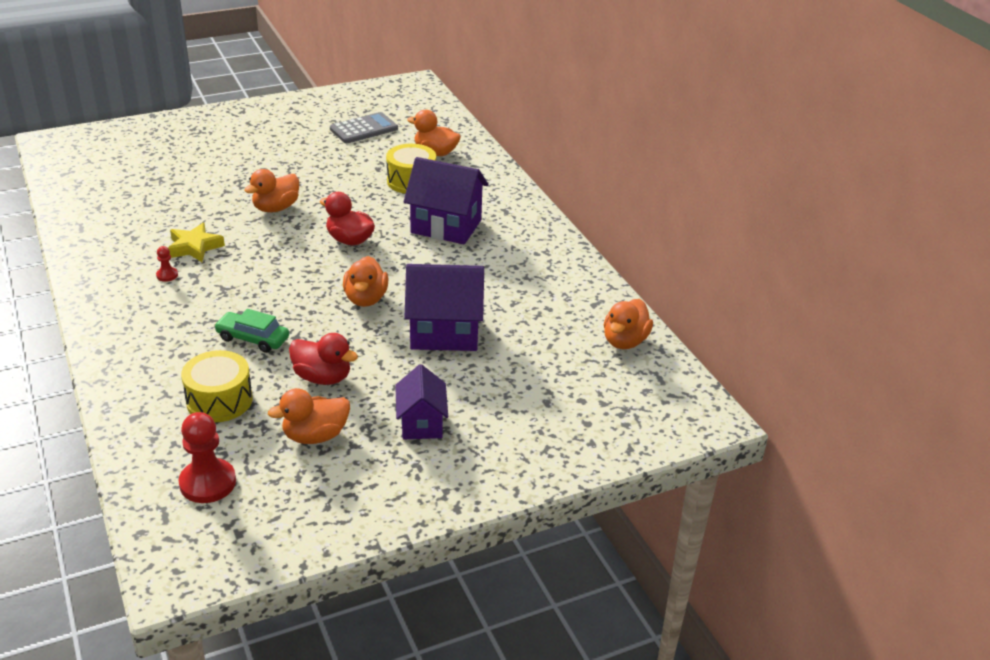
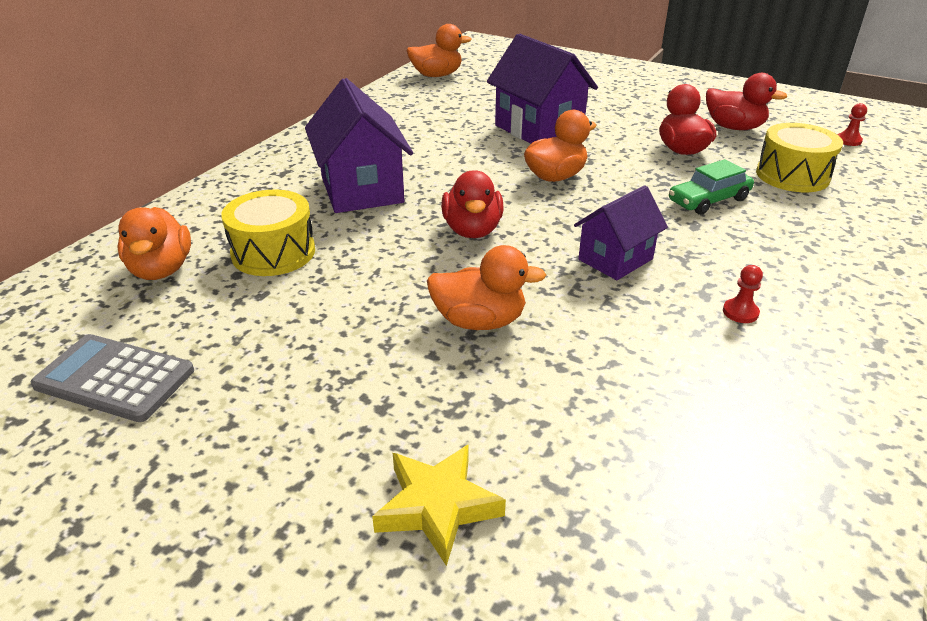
camera: 125 degrees left, 0 degrees up
(194, 247) = (662, 331): yellow star -> yellow star (437, 507)
(208, 483) = (848, 140): red pawn -> red pawn, size x0.48
(253, 338) = (708, 200): green car -> green car turned 75 degrees clockwise
(315, 436) = (734, 127): orange duck -> red duck
(421, 423) = (647, 103): purple house -> purple house (615, 259)

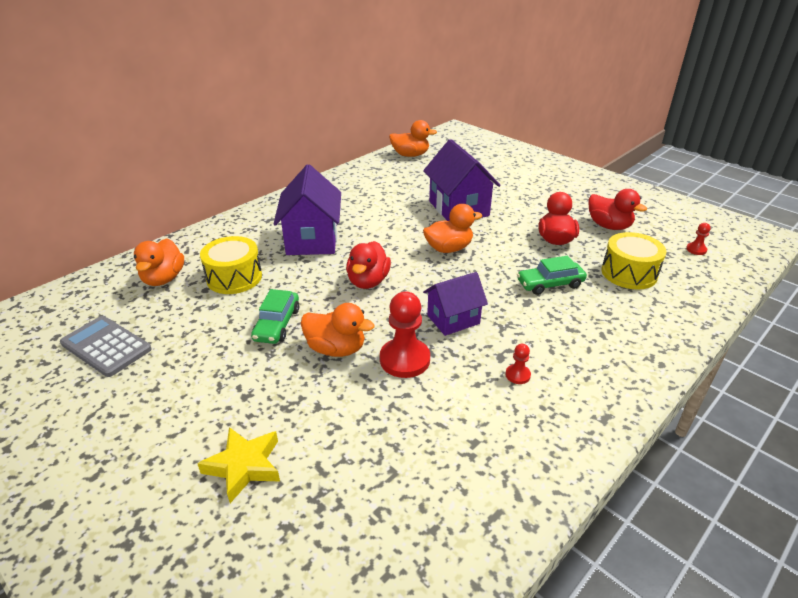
camera: 15 degrees right, 0 degrees up
(374, 303) = (277, 324): none -> green car
(583, 319) = (405, 359): none -> red pawn

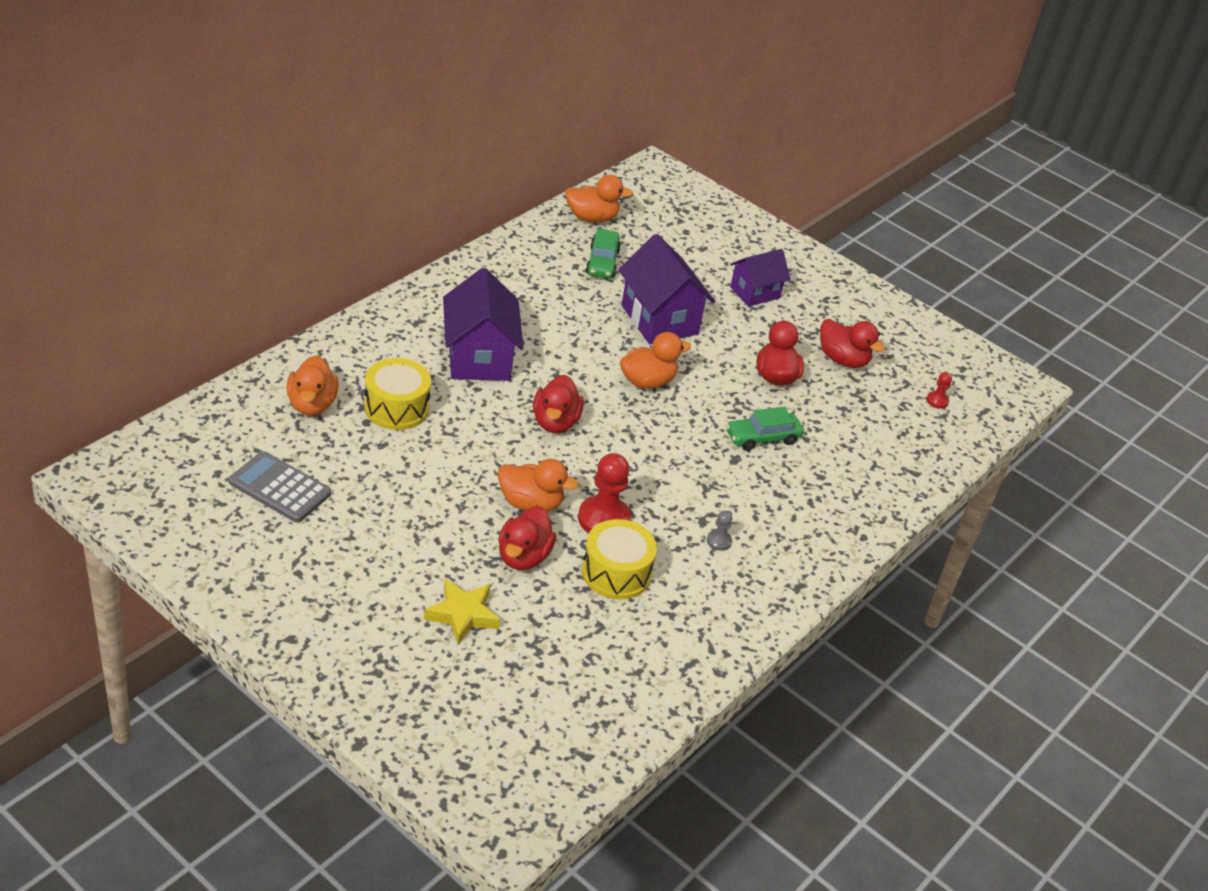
camera: 10 degrees left, 5 degrees up
(277, 324) = (461, 471): green car -> green car (602, 262)
(321, 400) = (523, 557): none -> red duck
(453, 319) = (653, 476): purple house -> purple house (755, 292)
(517, 375) = (719, 541): red pawn -> grey pawn
(629, 273) = (853, 428): yellow drum -> yellow drum (616, 573)

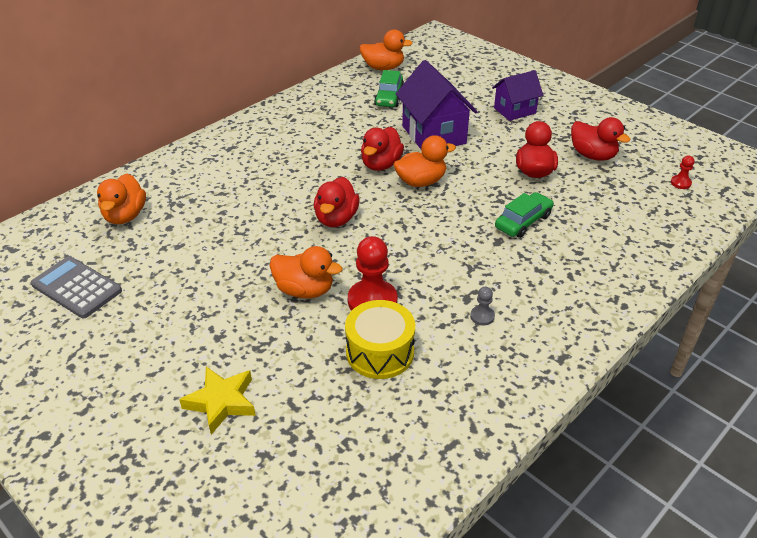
camera: 10 degrees right, 0 degrees up
(396, 408) = (198, 214): yellow drum -> none
(479, 358) = (277, 171): purple house -> none
(523, 557) = (291, 340): red duck -> red duck (381, 164)
(762, 437) = (523, 221): green car -> green car turned 150 degrees clockwise

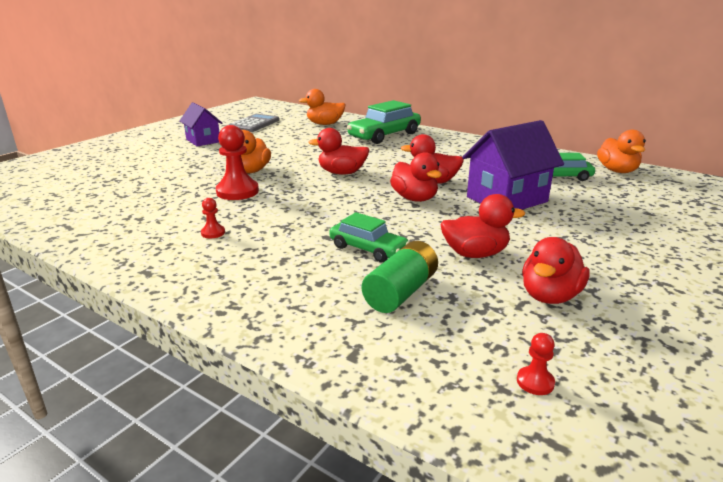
camera: 80 degrees right, 15 degrees down
(211, 172) = (384, 135): none -> green car
(221, 402) = (146, 162): yellow star -> none
(380, 352) = (178, 198): yellow drum -> none
(421, 182) = (414, 198): orange duck -> red duck
(482, 316) = (213, 233): grey pawn -> red pawn
(514, 110) = (611, 239): purple house -> purple house (203, 141)
(591, 214) = (401, 292): none -> green battery

